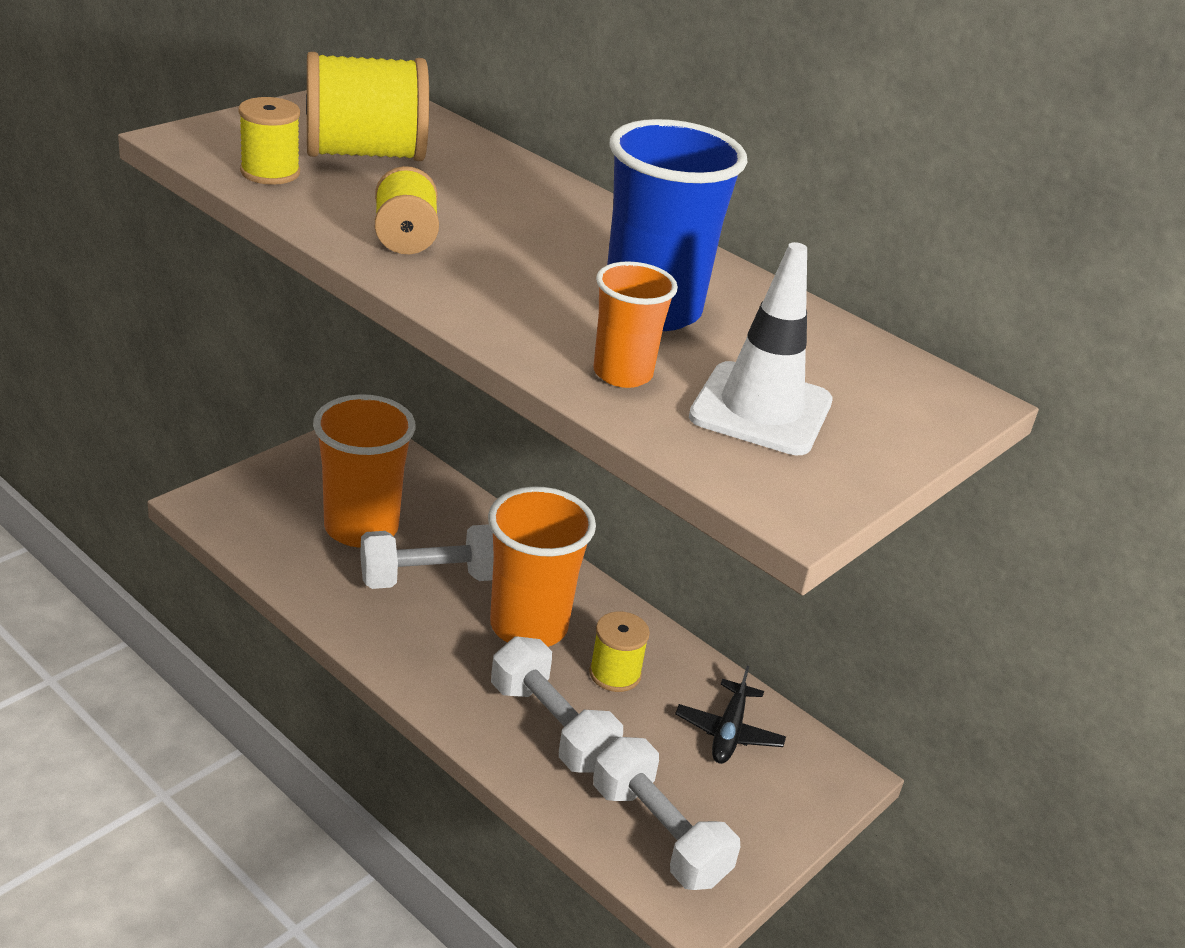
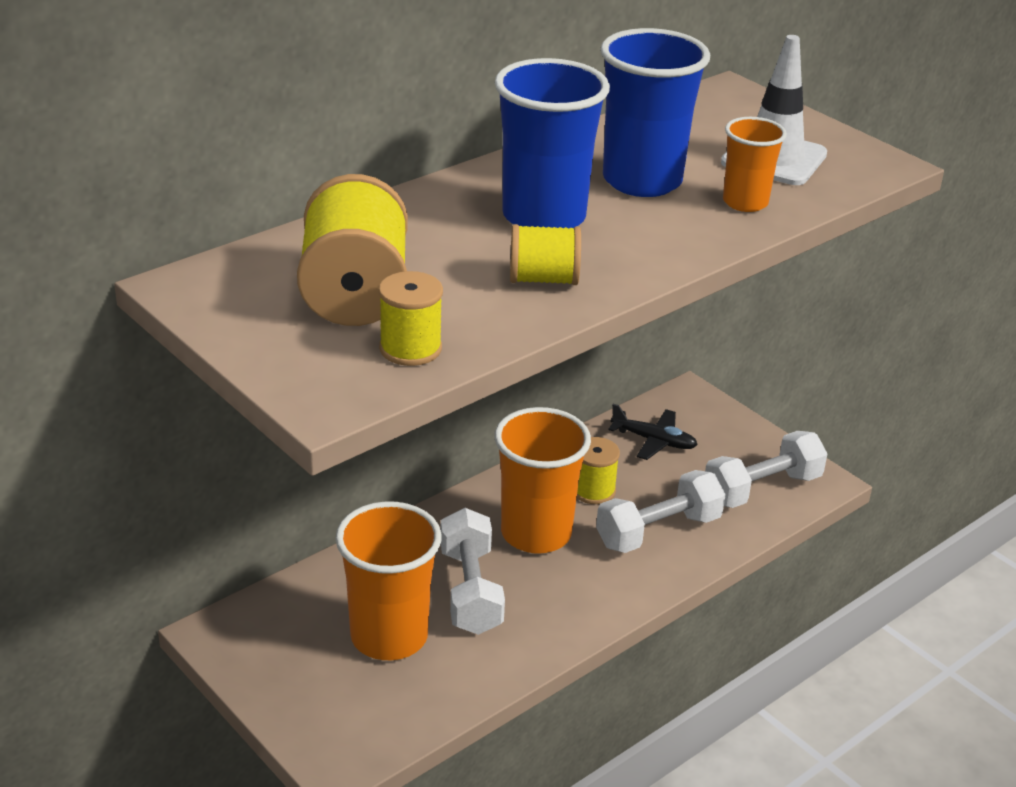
camera: 80 degrees left, 0 degrees up
(540, 246) = (544, 217): none -> blue cup

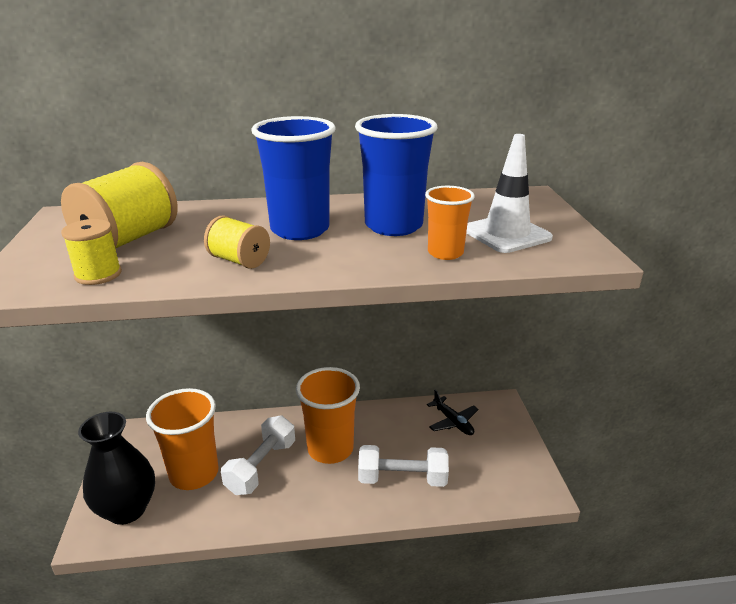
camera: 35 degrees right, 5 degrees down
(350, 714) = (127, 509): none -> black vase
(593, 490) = (388, 437): yellow spool -> none
(762, 489) = (496, 479): white dumbbell -> none

